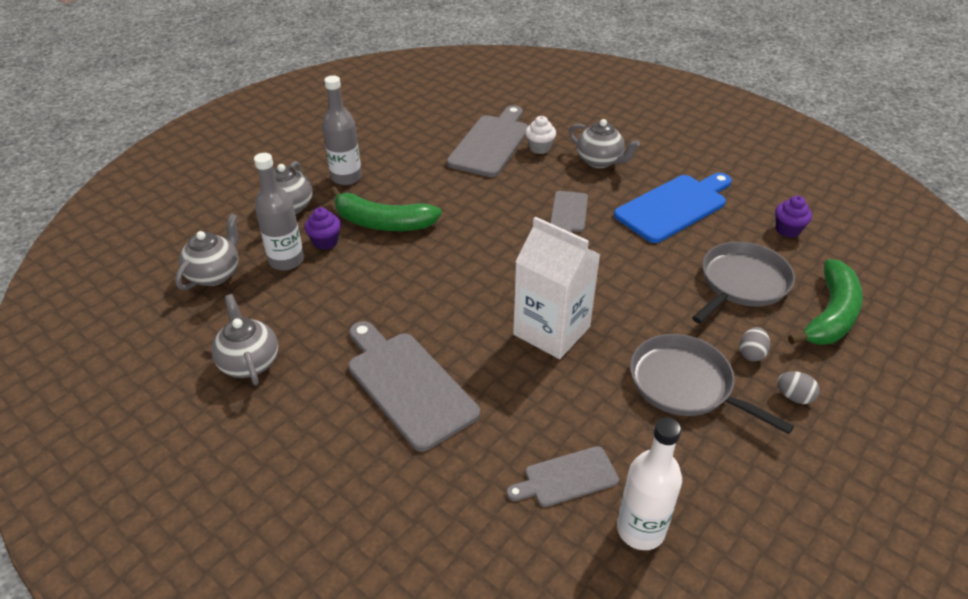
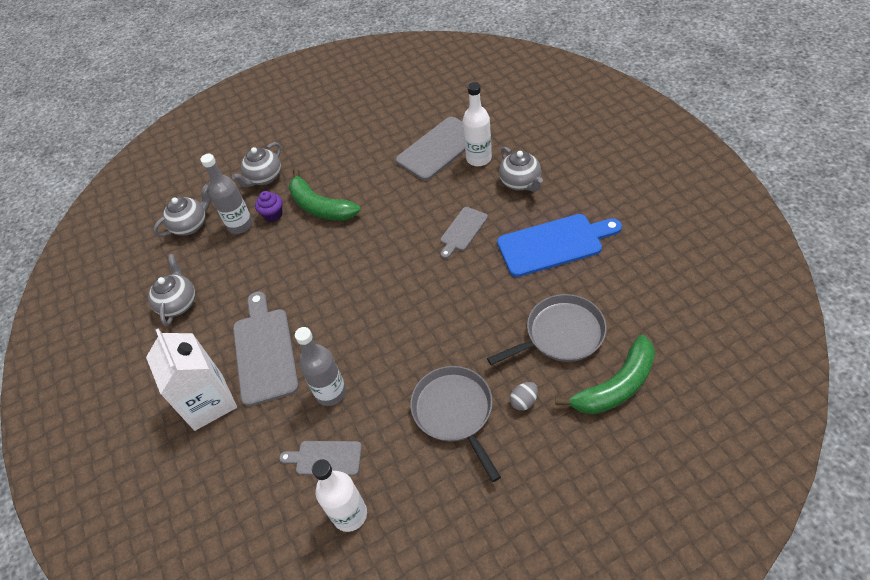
camera: 30 degrees right, 10 degrees up
(346, 177) = (317, 158): grey bottle -> grey bottle (331, 392)
(539, 148) = (479, 158): white cupcake -> white bottle
(551, 331) = (385, 336): white carton -> white carton (208, 402)
(787, 230) = (638, 292): purple cupcake -> none
(794, 397) = (531, 449): grey egg -> none

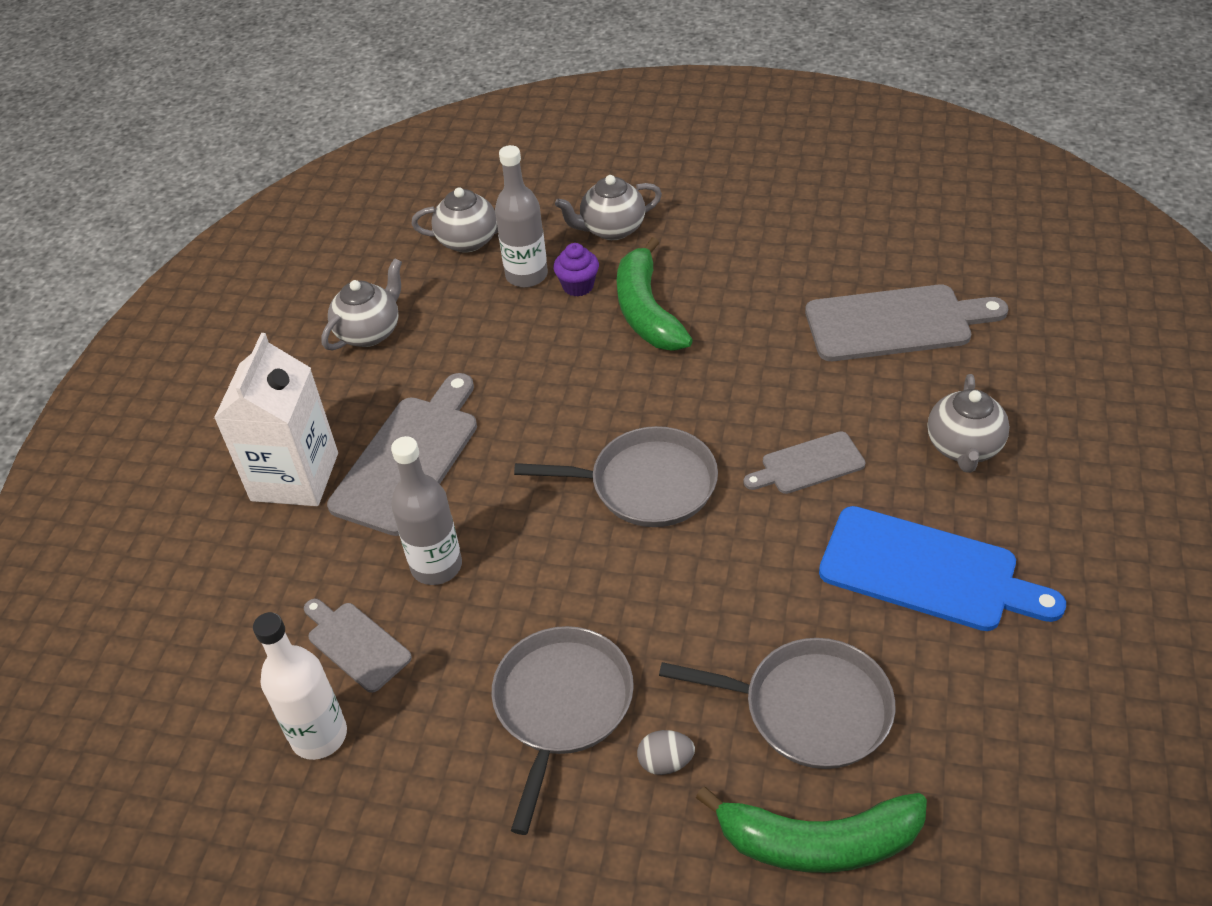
camera: 35 degrees right, 5 degrees down
(398, 286) = (646, 484): none -> grey pan
(479, 158) = (933, 373): white bottle -> none

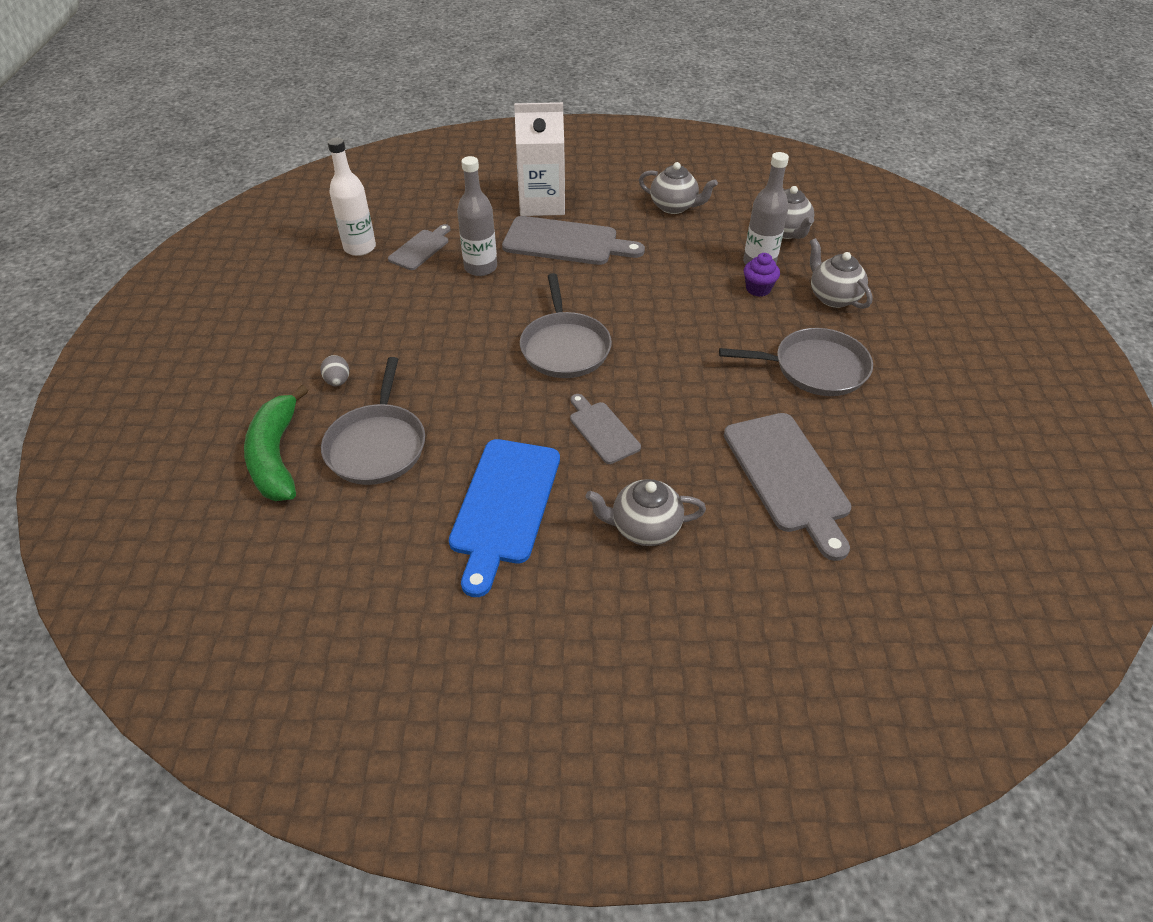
camera: 75 degrees right, 0 degrees up
(561, 706) = (379, 332): grey pan -> grey pan (815, 368)
(646, 311) = (744, 327): green banana -> none

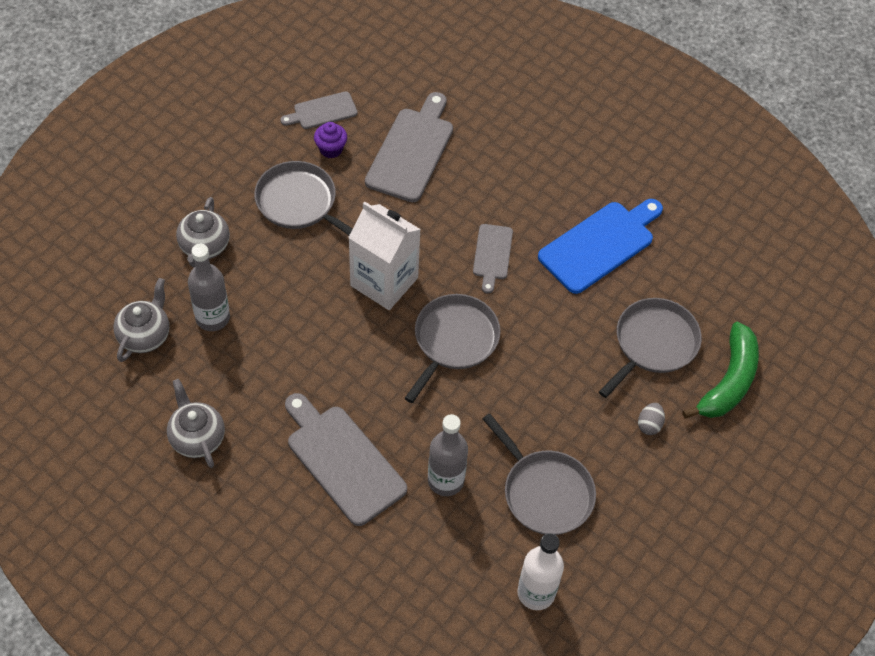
camera: 145 degrees left, 10 degrees up
(397, 297) = (544, 492): none -> grey pan
(421, 248) = (479, 549): grey cutting board -> grey cutting board (322, 111)
(542, 203) = (311, 536): white carton -> white carton (384, 282)
(644, 528) = (528, 178): grey teapot -> none
(758, 289) = (248, 293): purple cupcake -> purple cupcake (331, 149)

